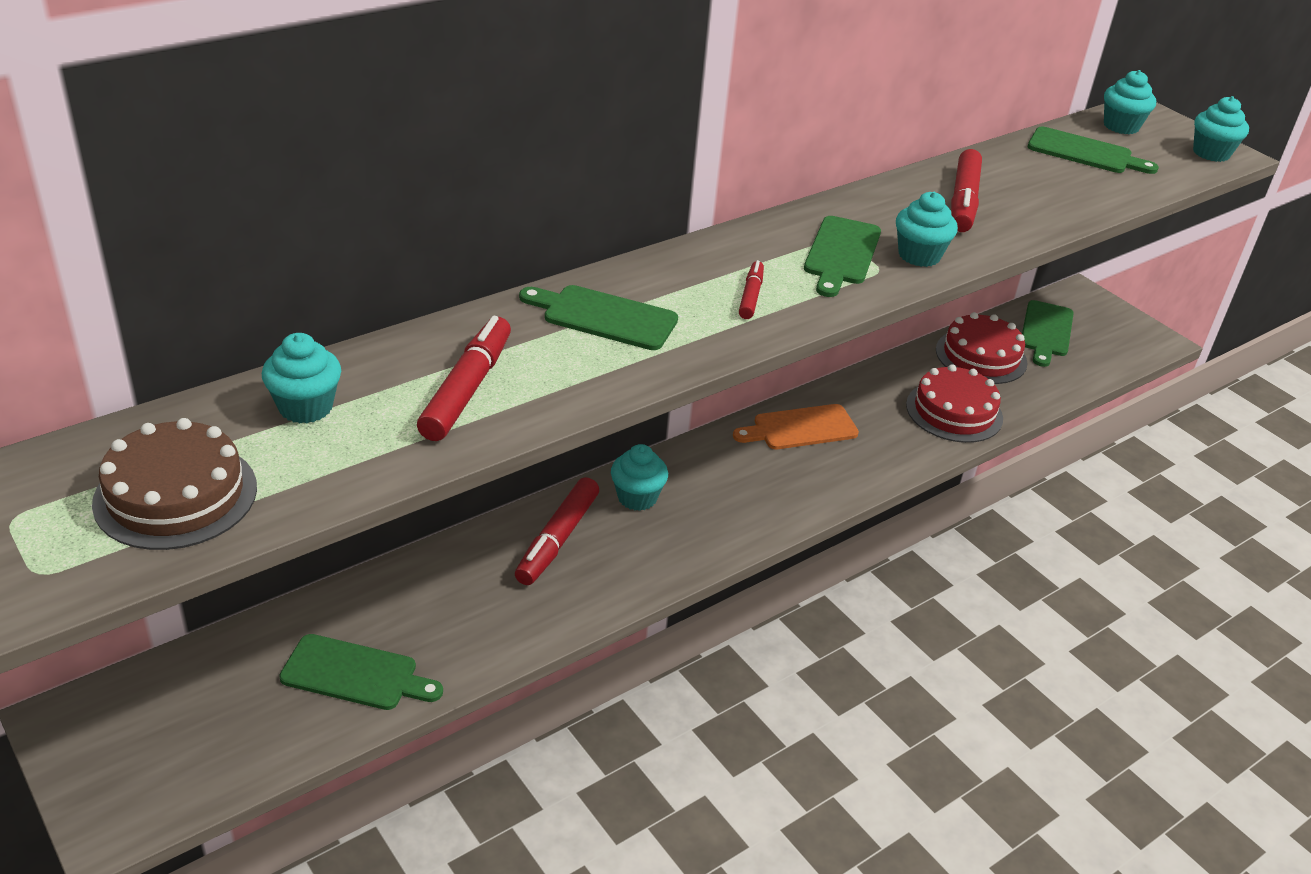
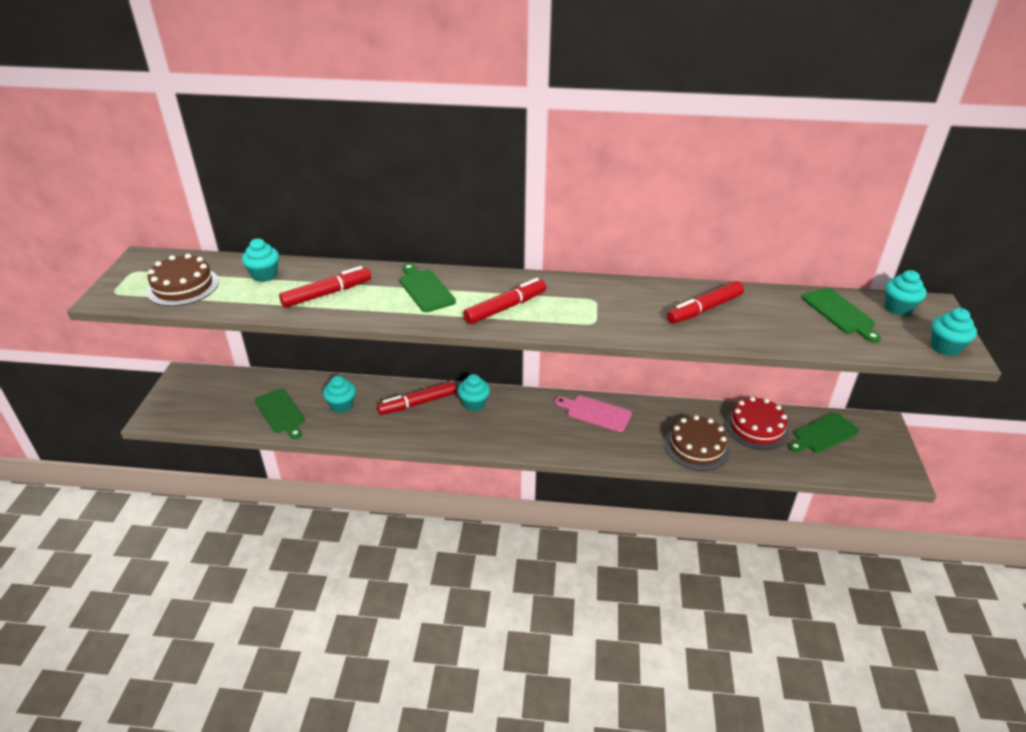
camera: 45 degrees right, 0 degrees up
(750, 296) = (505, 308): red marker -> red marker, size x1.80
(800, 428) = (595, 413): orange cutting board -> pink cutting board
(841, 254) = (585, 307): green cutting board -> none
(919, 255) = (628, 325): turquoise cupcake -> turquoise cupcake (341, 405)
(954, 411) = (696, 447): red cake -> brown cake

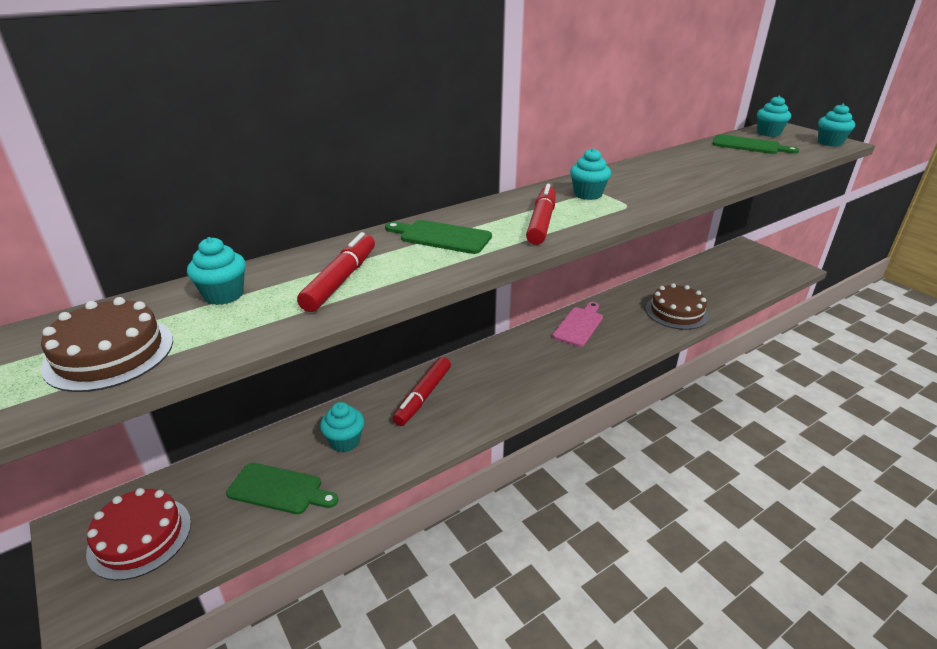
camera: 40 degrees left, 5 degrees down
(474, 404) = (476, 369): turquoise cupcake -> turquoise cupcake (587, 194)
(595, 413) = (579, 325): pink cutting board -> pink cutting board turned 135 degrees clockwise
(704, 309) = (677, 170): red marker -> none
(756, 427) = (689, 281): red cake -> red cake (140, 537)
(823, 434) = (727, 266): green cutting board -> none

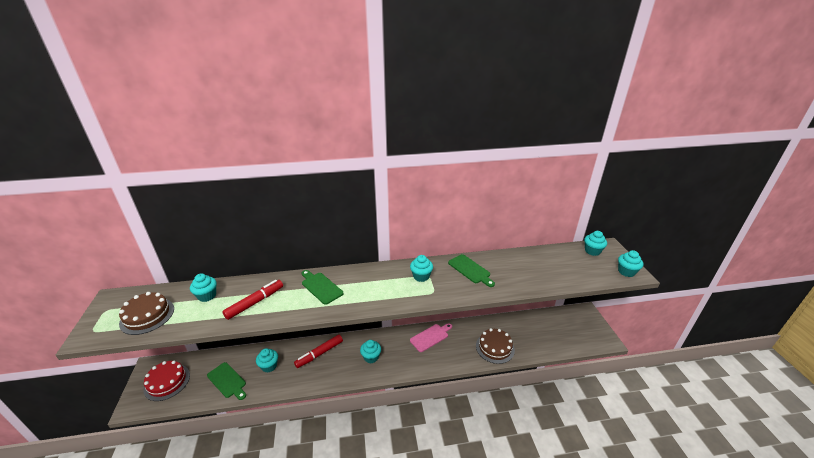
camera: 25 degrees right, 0 degrees up
(513, 375) = (371, 357): none -> turquoise cupcake
(541, 222) = (376, 291): red marker -> none
(749, 145) = (565, 260): green cutting board -> green cutting board (470, 270)

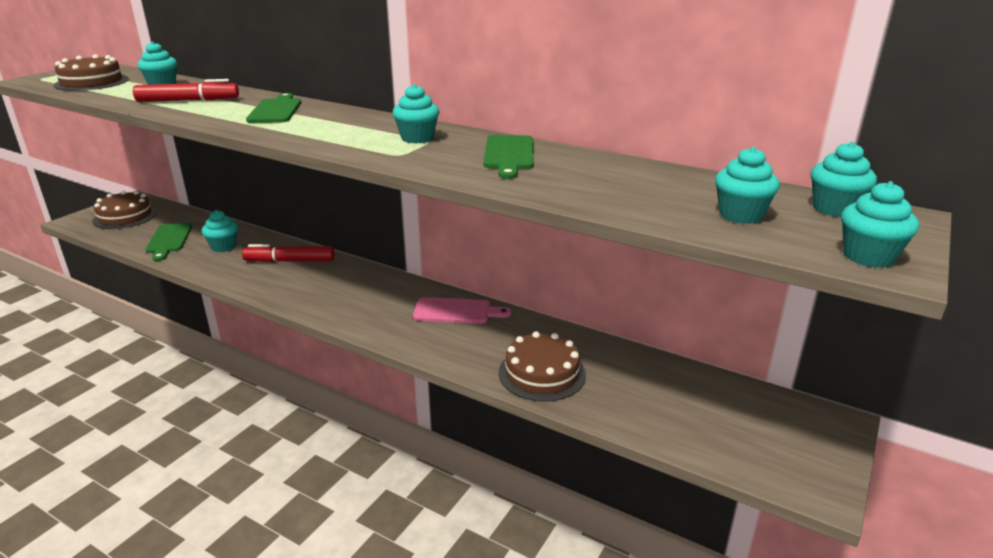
camera: 40 degrees right, 5 degrees down
(167, 382) = (125, 216): red cake -> brown cake
(371, 357) = (341, 293): turquoise cupcake -> turquoise cupcake (740, 215)

